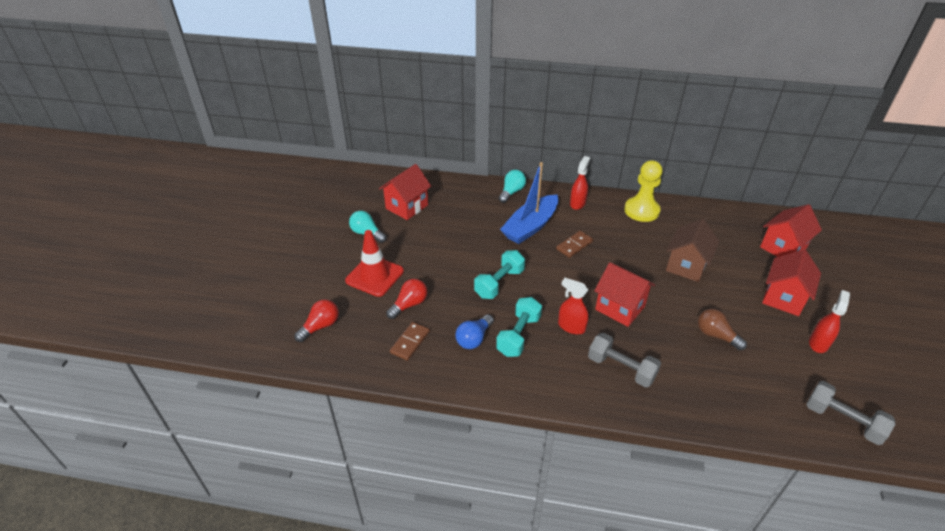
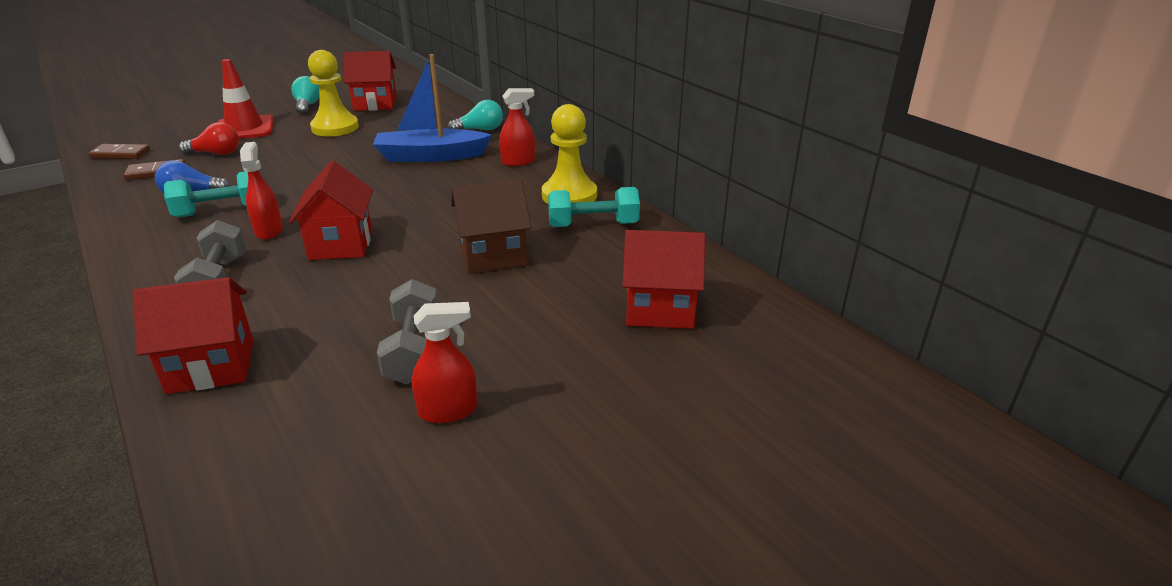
camera: 45 degrees right, 10 degrees down
(320, 326) = (144, 136): red light bulb -> none
(430, 239) = (335, 128): none -> yellow pawn
(499, 283) = (303, 175): turquoise dumbbell -> turquoise dumbbell (593, 225)
(574, 245) = (430, 185): brown domino -> brown domino (120, 154)
(715, 335) = (361, 320): brown light bulb -> none
(783, 298) = (526, 346): red house -> red house (211, 366)
(842, 421) = (262, 492): grey dumbbell -> grey dumbbell (413, 350)

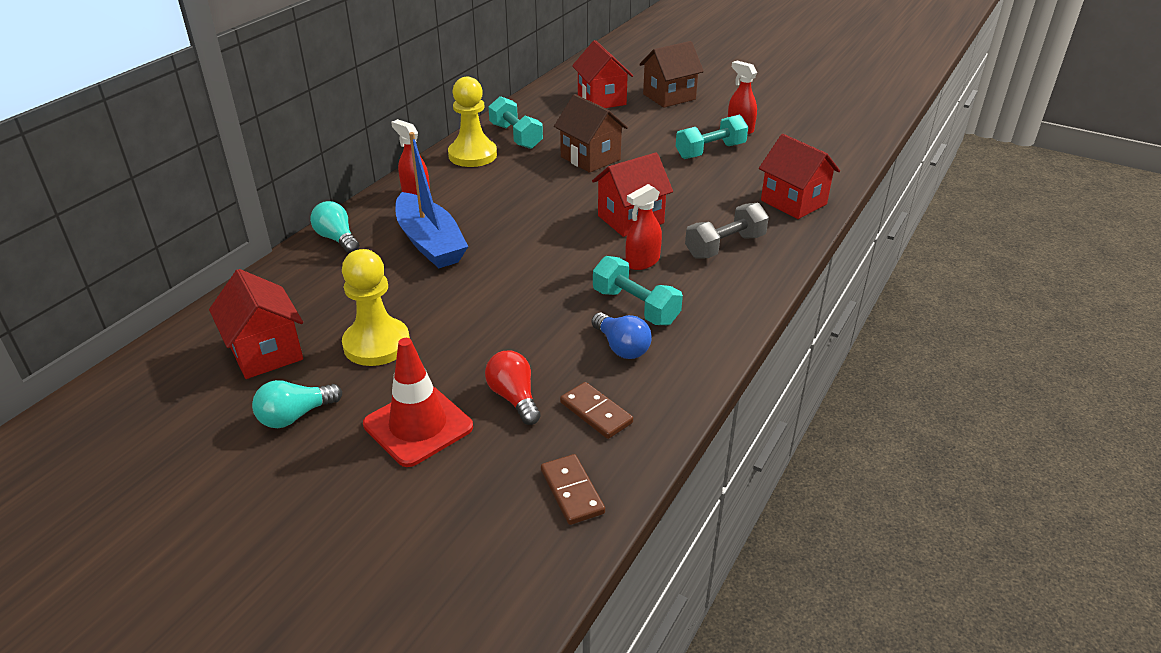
camera: 115 degrees left, 5 degrees up
(413, 350) = (710, 151): grey dumbbell -> turquoise dumbbell
(628, 379) = (669, 97): none -> brown house

